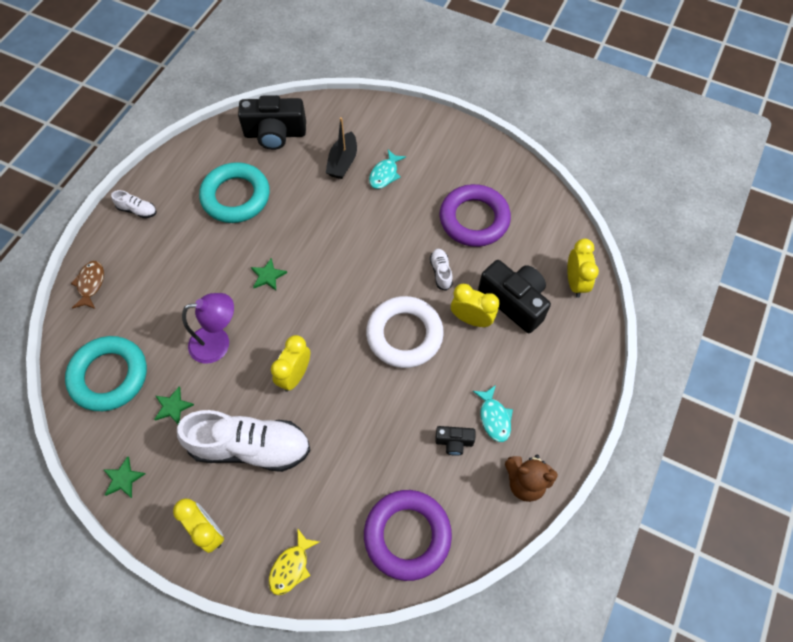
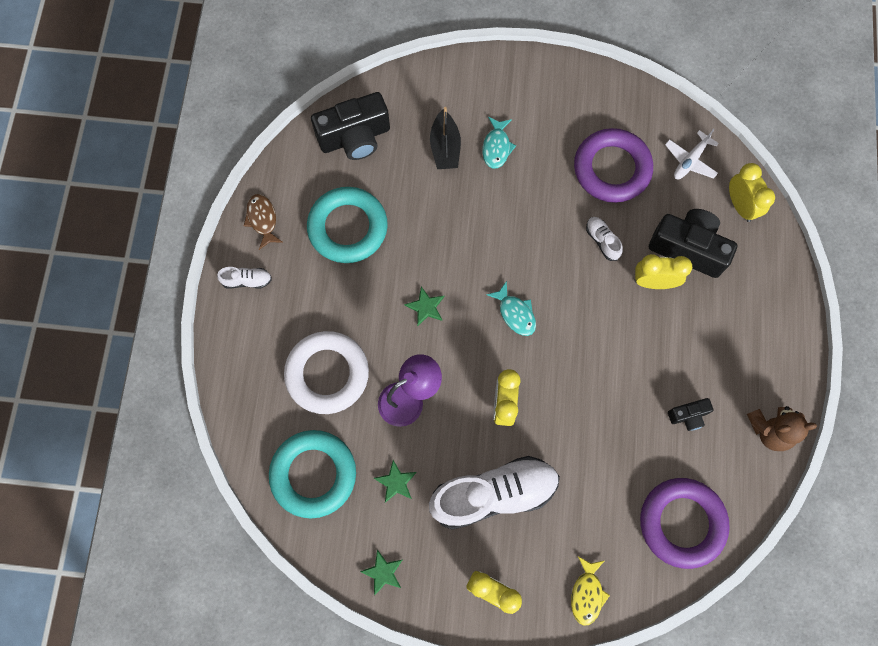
camera: 20 degrees left, 10 degrees up
(90, 284) = (240, 383): brown fish -> brown fish (262, 219)
(404, 335) = (594, 322): white ring -> white ring (327, 374)
(494, 417) = (716, 377): turquoise fish -> turquoise fish (515, 313)
(545, 233) = (690, 160): none -> white plane

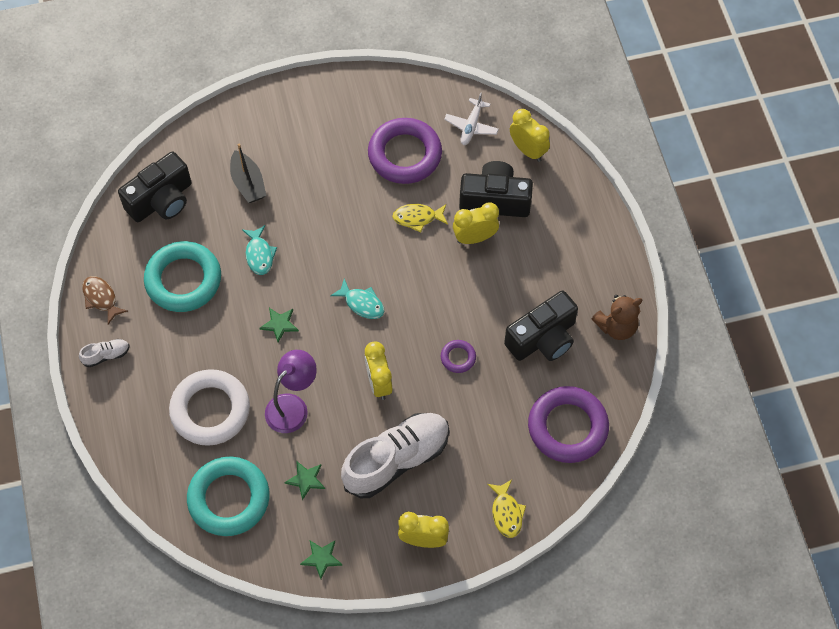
camera: 20 degrees left, 10 degrees down
(496, 147) = (295, 168): turquoise fish -> turquoise fish (259, 254)
(593, 406) = (458, 357): none -> purple ring
(602, 241) = (417, 218): white shoe -> yellow fish
(688, 416) = (543, 338): black camera -> black camera, size x2.02

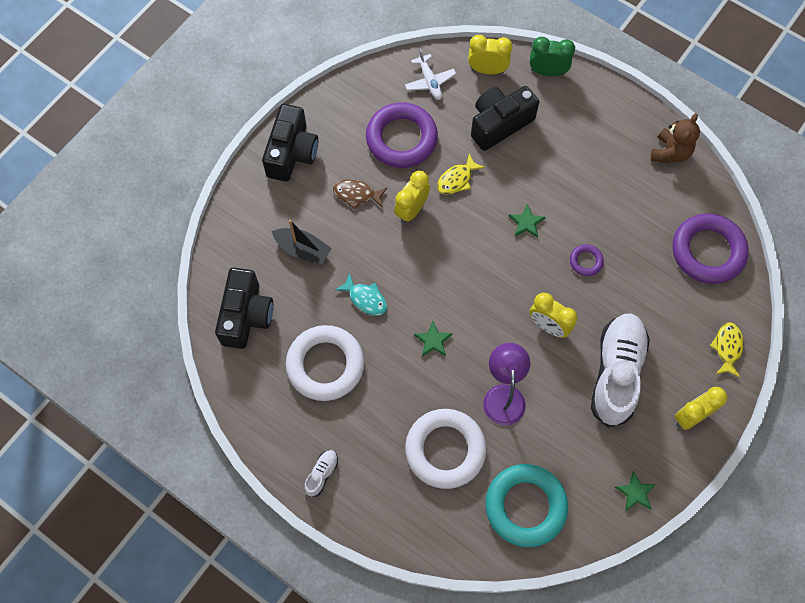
camera: 40 degrees left, 5 degrees up
(101, 298) = (273, 432): brown fish -> brown fish (357, 194)
(183, 280) = (325, 365): turquoise ring -> white ring
(306, 480) = (567, 443): green star -> green star (526, 222)
(362, 303) = (478, 276): turquoise fish -> none
(475, 238) = (512, 163): yellow clock -> yellow clock (411, 210)
(506, 513) = (727, 348): yellow fish -> yellow fish turned 120 degrees counterclockwise
(543, 338) = (630, 200): black camera -> black camera (292, 153)
(577, 187) = (547, 72): none -> green clock

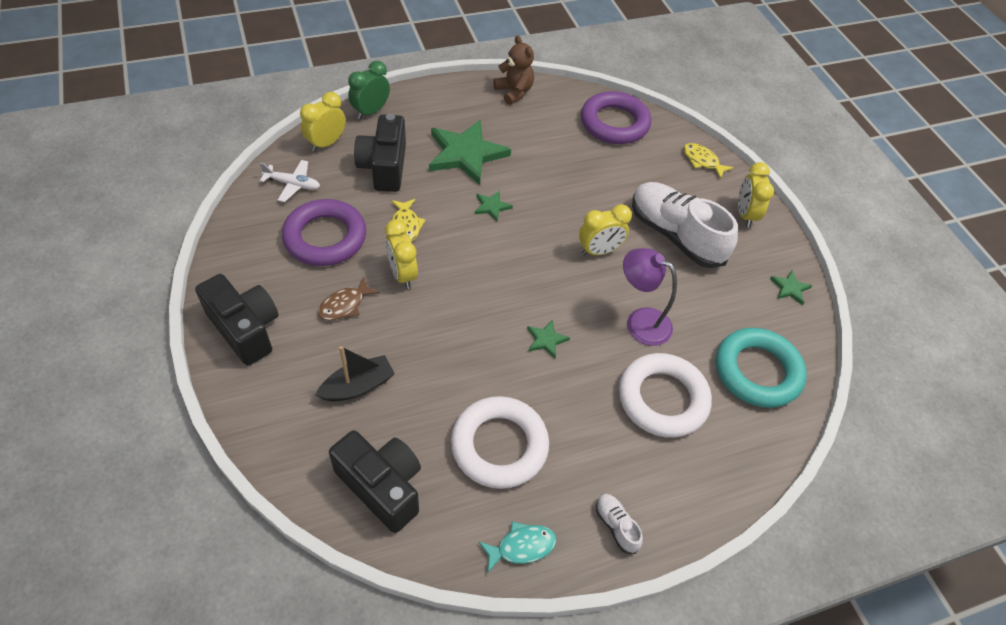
camera: 60 degrees left, 15 degrees down
(365, 299) = (458, 366): turquoise fish -> turquoise fish (521, 547)
(565, 167) = (466, 154): none -> green star
(586, 261) = (561, 193): purple ring -> none

